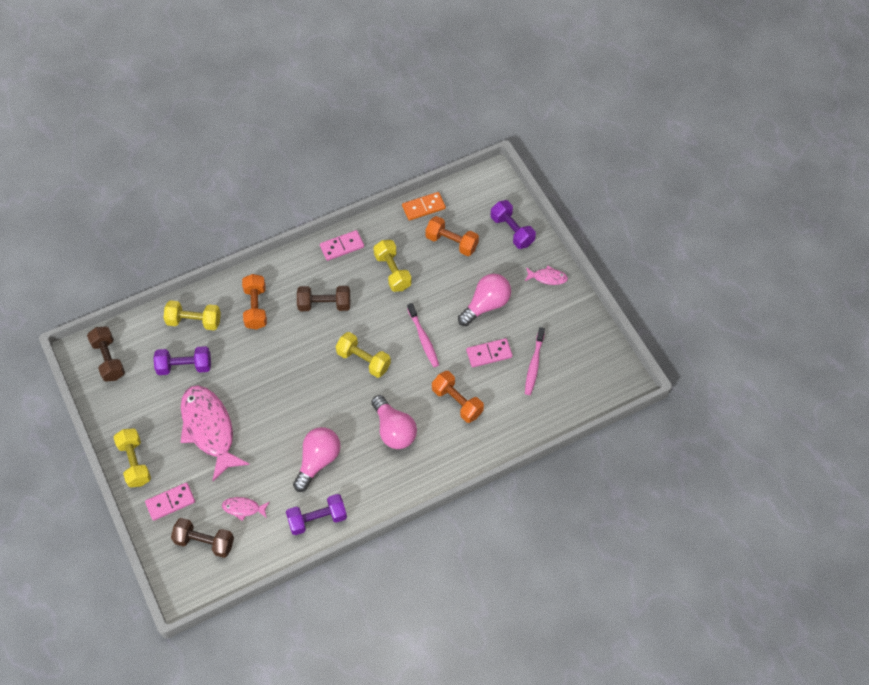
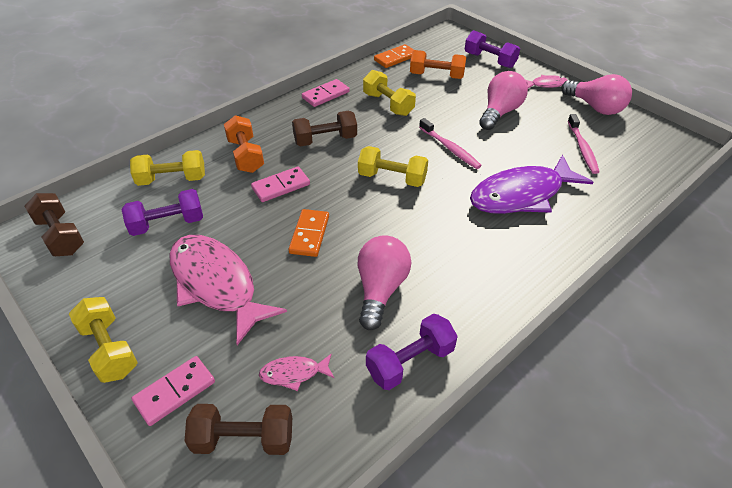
camera: 15 degrees left, 15 degrees down
(283, 401) = (309, 234): none -> orange domino
(394, 430) = (463, 236): pink light bulb -> pink light bulb (595, 107)
(457, 402) = (521, 195): orange dumbbell -> purple fish
(489, 354) = (528, 148): pink domino -> pink domino (281, 186)

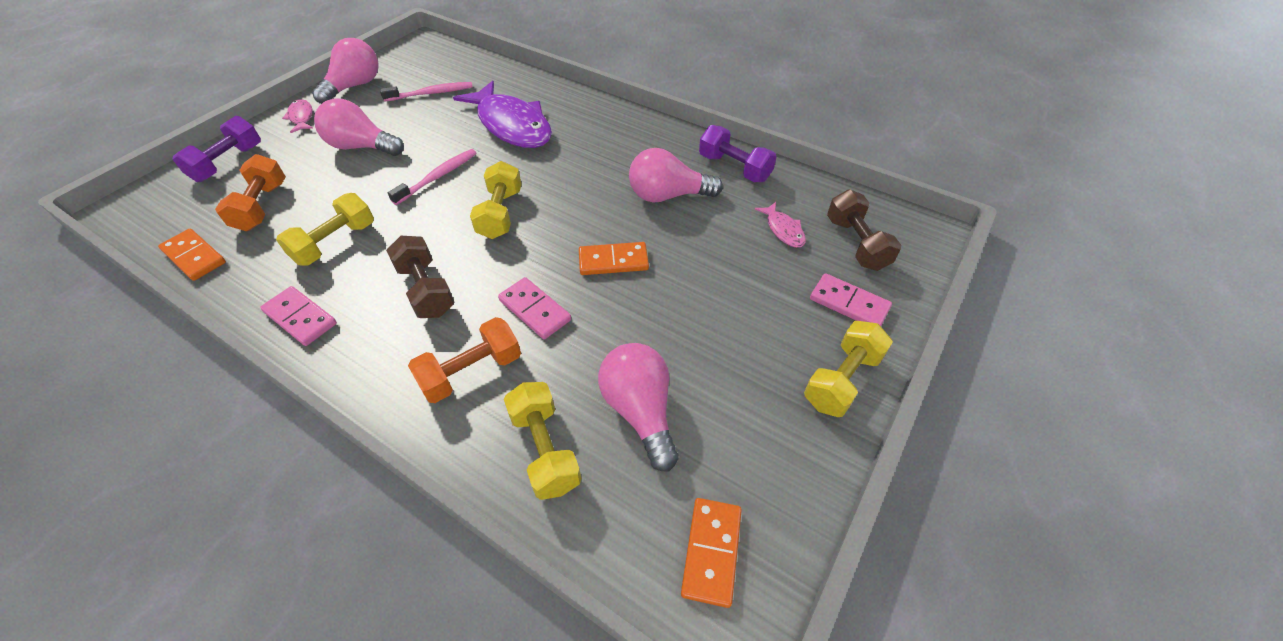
camera: 105 degrees left, 5 degrees up
(61, 236) = (711, 551): brown dumbbell -> orange domino
(167, 224) = (640, 411): purple dumbbell -> pink light bulb
(216, 284) = (715, 318): pink fish -> none

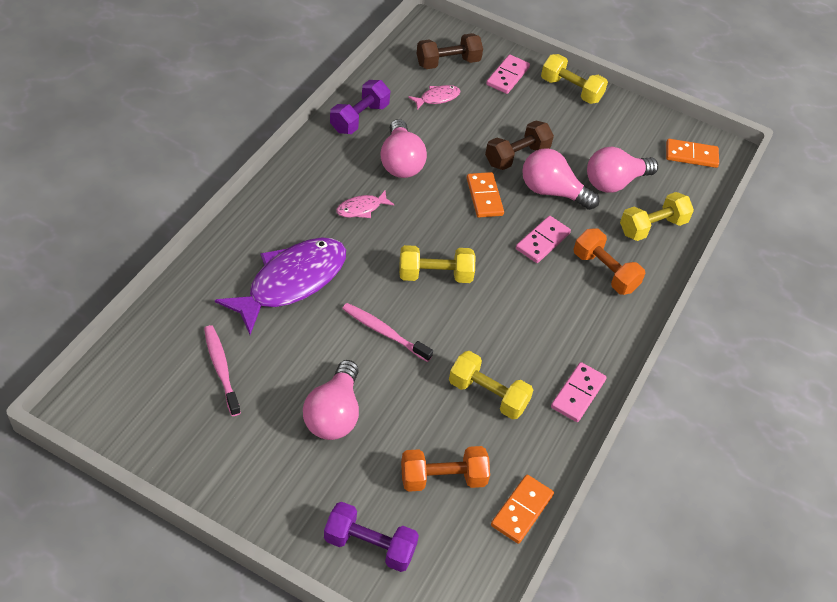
camera: 100 degrees left, 0 degrees up
(301, 117) = (271, 499): pink fish -> pink fish (361, 208)
(354, 86) = (198, 459): pink light bulb -> pink light bulb (552, 192)
(426, 290) = (533, 313): brown dumbbell -> brown dumbbell (517, 156)

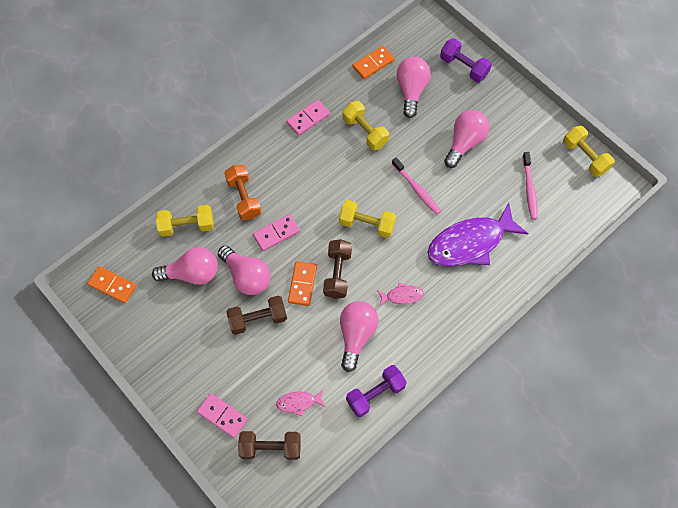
camera: 155 degrees left, 15 degrees up
(443, 478) = (411, 91): orange dumbbell -> pink light bulb
(448, 215) = (337, 273): none -> brown dumbbell
(507, 76) = (222, 416): pink domino -> pink domino turned 75 degrees clockwise
(571, 90) = (173, 384): yellow dumbbell -> yellow dumbbell (584, 157)

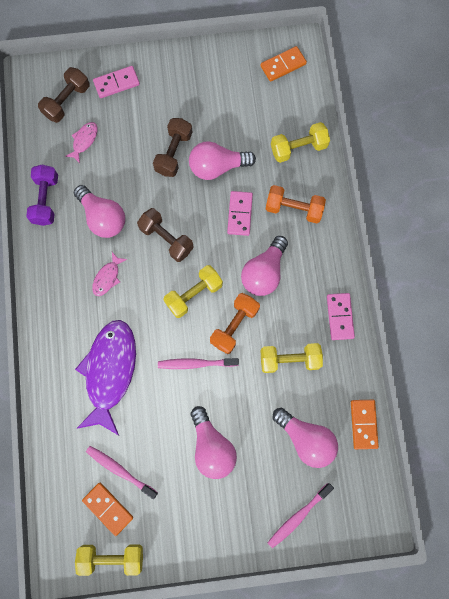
camera: 125 degrees right, 10 degrees up
(187, 226) = (298, 148): yellow dumbbell -> yellow dumbbell turned 45 degrees clockwise
(192, 273) = (250, 127): pink light bulb -> pink light bulb (264, 272)
(302, 284) = (178, 205): orange domino -> orange domino (108, 508)
(368, 182) = (234, 326): none -> orange dumbbell
(464, 67) = (298, 516): purple dumbbell -> pink toothbrush

